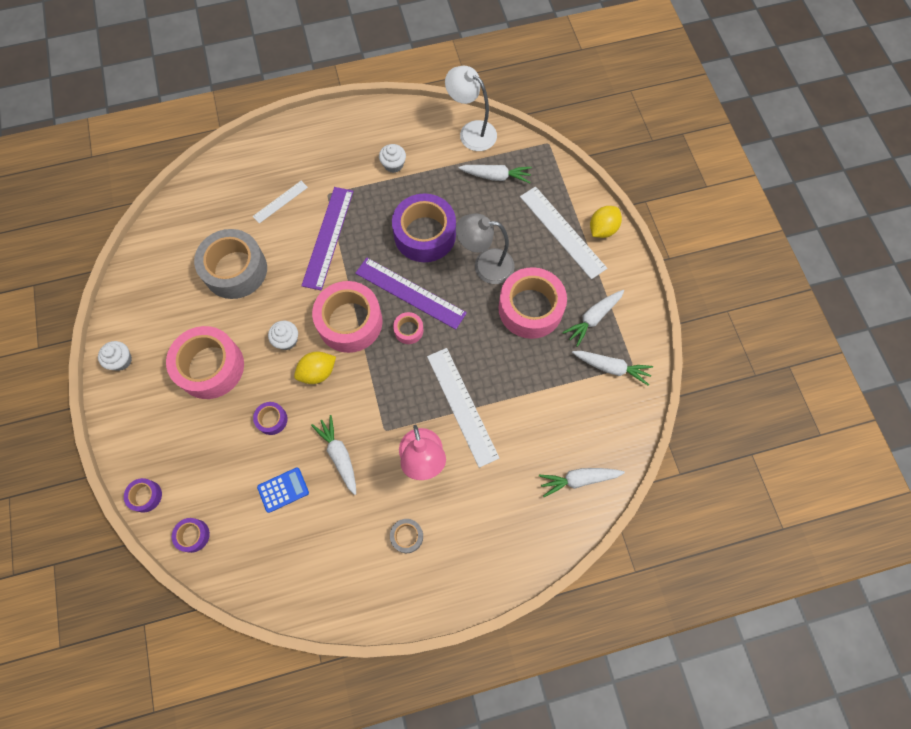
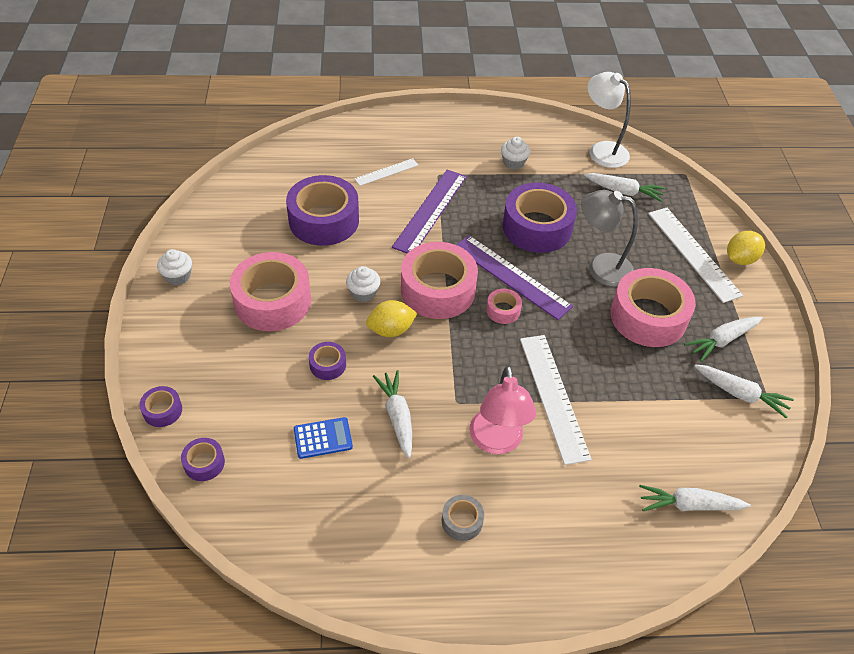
camera: 10 degrees right, 20 degrees down
(235, 270) = (324, 220): grey tape -> purple tape

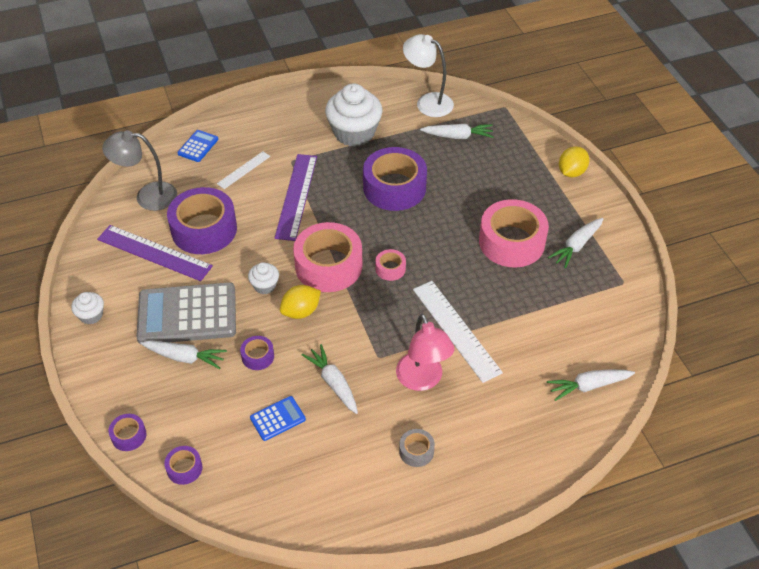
camera: 15 degrees left, 0 degrees up
(273, 301) = (187, 314): pink tape -> grey calculator
(350, 139) = (198, 146): none -> blue calculator
(511, 276) = (387, 237): purple ruler -> purple ruler (154, 252)
(513, 162) = (354, 133): white cupcake -> white cupcake, size x2.08
(600, 267) = (459, 209): grey lamp -> grey lamp (147, 196)
(693, 253) = (532, 177): white ruler -> none
(740, 394) = (603, 286): white carrot -> white carrot (185, 357)

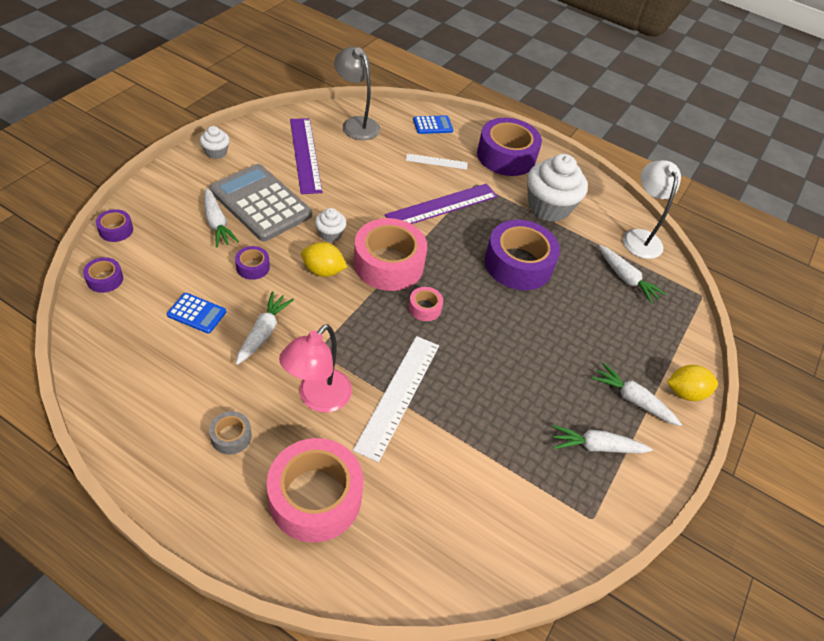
camera: 45 degrees right, 0 degrees up
(204, 229) = (354, 170): purple tape -> purple tape (506, 156)
(511, 242) = (545, 386): pink tape -> pink tape (315, 497)
(588, 386) = (425, 554): white carrot -> white carrot (632, 400)

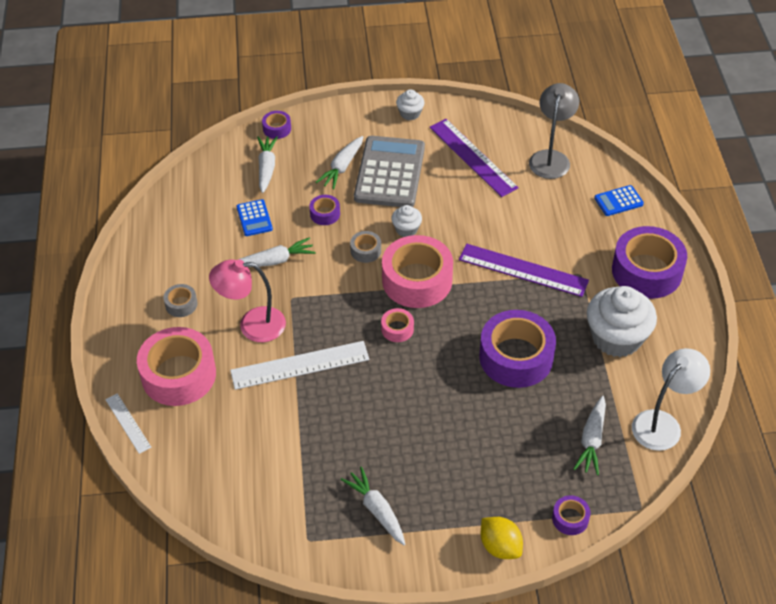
camera: 60 degrees right, 0 degrees up
(105, 279) = (232, 157): purple tape -> purple tape (570, 518)
(305, 155) = (473, 157): purple ruler -> purple ruler turned 75 degrees counterclockwise
(323, 271) = (365, 251): yellow lemon -> grey tape
(432, 125) = (618, 201): blue calculator -> blue calculator turned 120 degrees clockwise
(436, 161) = (573, 233): white ruler -> white ruler (128, 423)
(632, 400) = (451, 512): white carrot -> white carrot (267, 168)

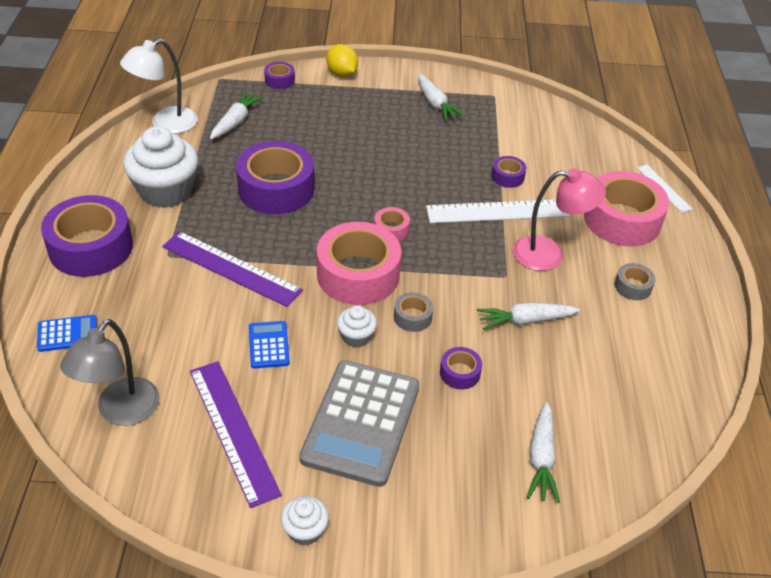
camera: 175 degrees left, 5 degrees down
(254, 218) = (555, 380): blue calculator -> blue calculator (269, 345)
(277, 129) = (527, 532): purple tape -> purple tape (507, 177)
(342, 167) = (429, 442): white carrot -> none

